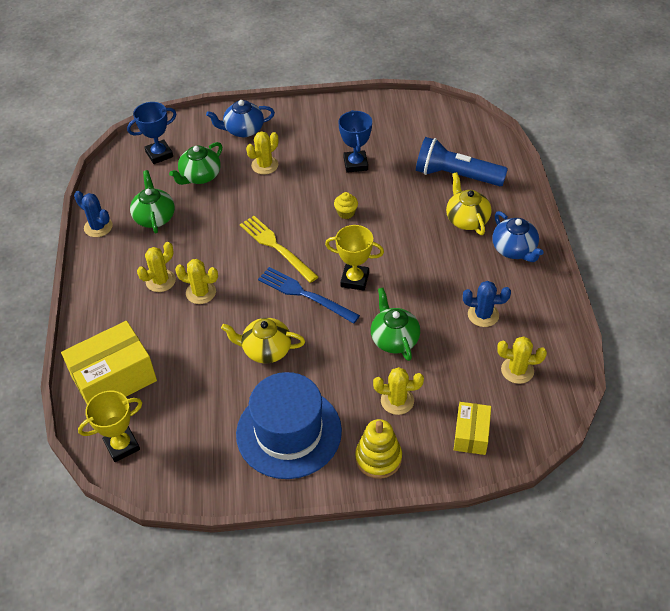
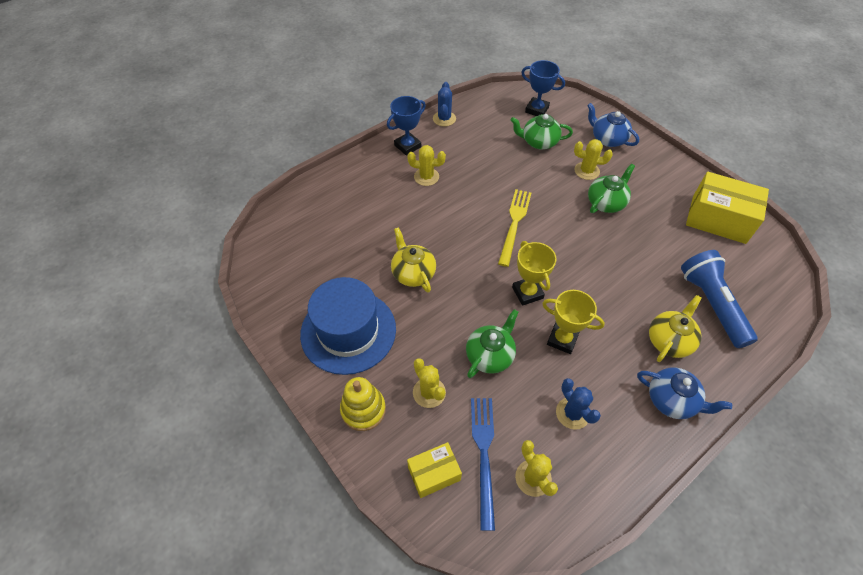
camera: 55 degrees right, 5 degrees up
(114, 378) = (326, 202): yellow box -> yellow box (718, 219)
(122, 445) = (275, 238): yellow trophy -> yellow trophy (562, 339)
(154, 217) = (478, 141): green teapot -> green teapot (606, 203)
(201, 292) = (434, 204): yellow cactus -> none
(305, 294) = (484, 268): blue fork -> blue fork (484, 455)
(346, 213) = (590, 248): yellow cupcake -> none
(355, 164) = (648, 225): blue trophy -> blue trophy (407, 146)
(514, 250) = (672, 400): blue teapot -> blue teapot turned 90 degrees counterclockwise

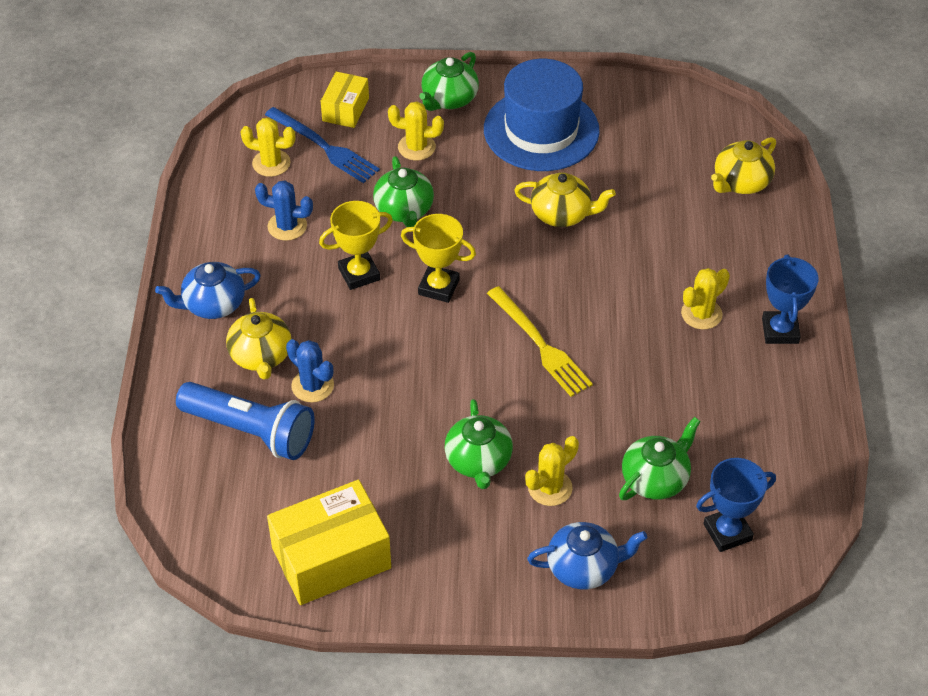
camera: 130 degrees right, 5 degrees down
(312, 211) = (740, 182): none -> yellow teapot
(363, 409) = (449, 99): yellow stacking toy -> green teapot
(444, 119) = (805, 406): blue cactus -> blue cactus (312, 386)

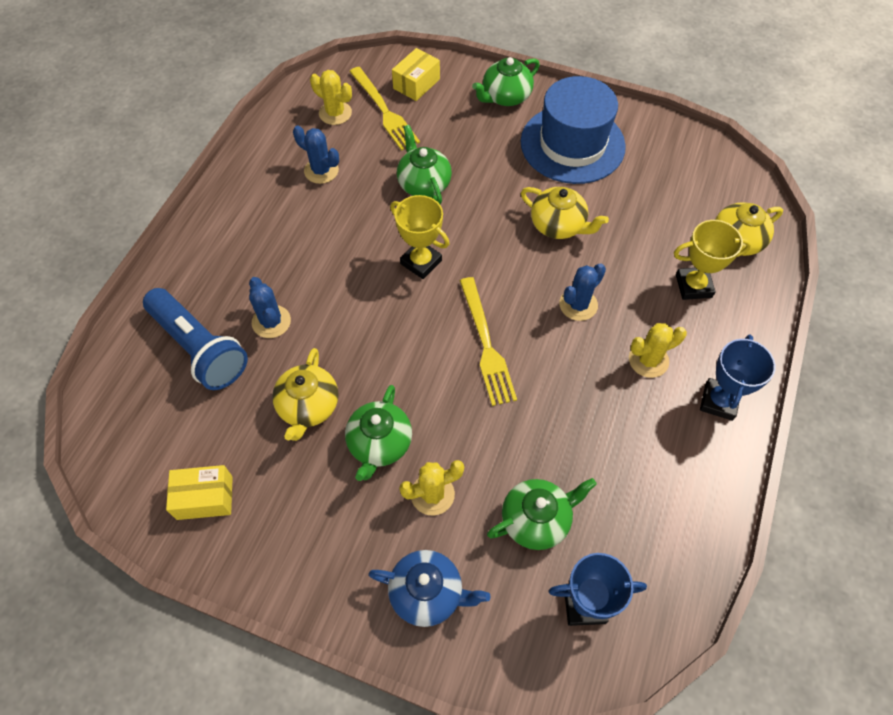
camera: 20 degrees right, 10 degrees up
(213, 304) = (228, 222): blue teapot -> none
(261, 356) = (242, 280): yellow teapot -> yellow teapot (308, 407)
(324, 147) = (384, 110): blue fork -> yellow fork
(331, 558) = (205, 498): yellow box -> yellow box, size x0.56
(359, 274) = (359, 230): yellow trophy -> yellow trophy (693, 286)
(404, 210) = (424, 184): green teapot -> green teapot turned 150 degrees clockwise
(416, 147) = (459, 131): yellow cactus -> none
(614, 283) = (578, 305): none -> blue cactus

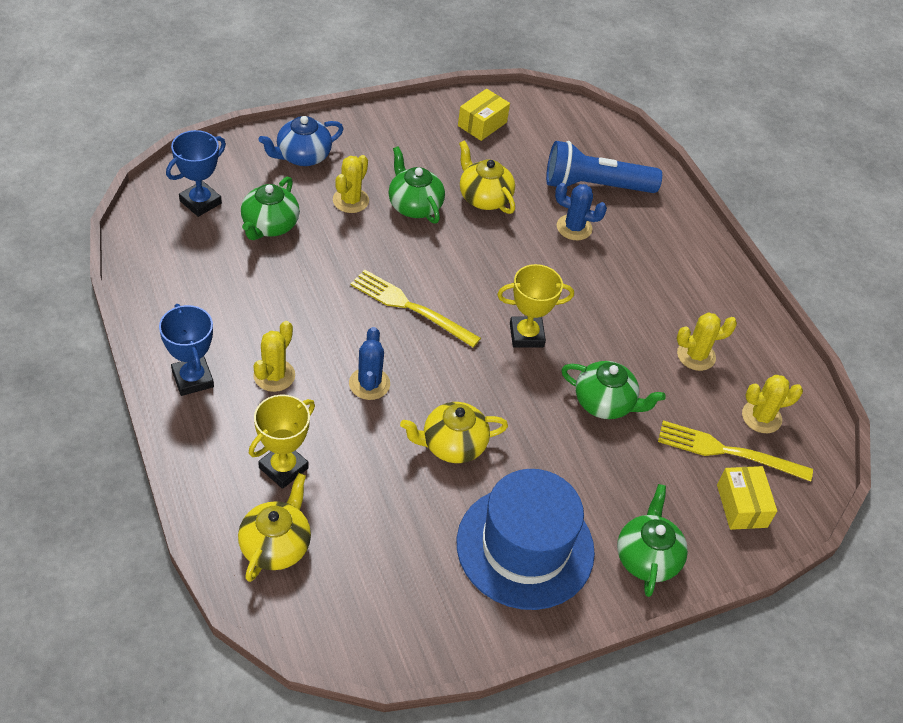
camera: 130 degrees right, 10 degrees down
(321, 171) = (696, 355): blue cactus -> yellow cactus

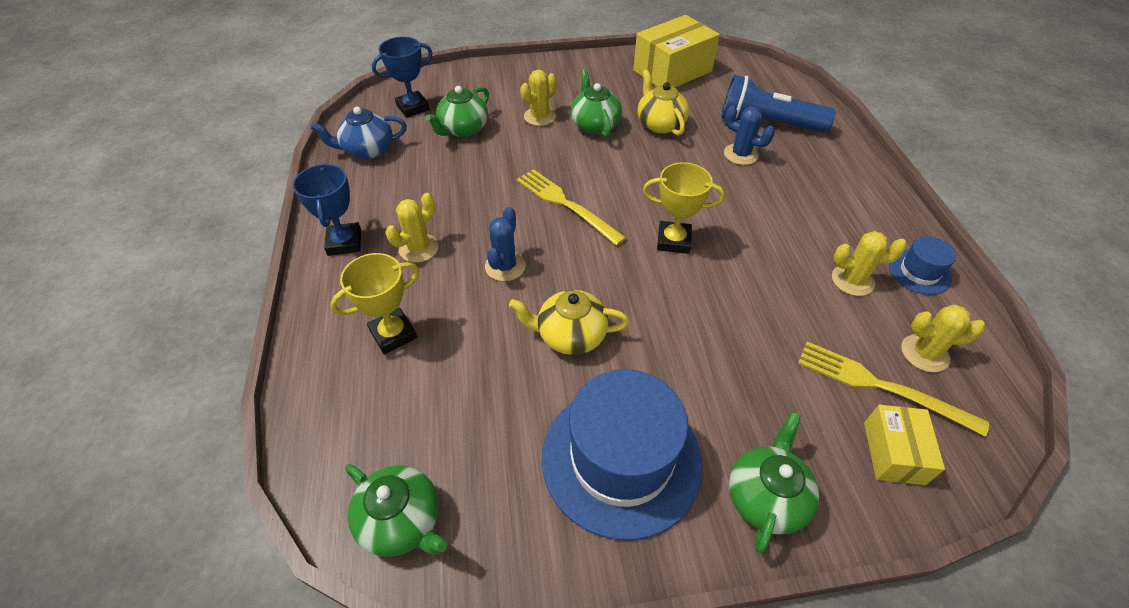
camera: 20 degrees right, 0 degrees up
(276, 545) = (354, 412): yellow teapot -> none
(302, 156) = (510, 82): blue teapot -> blue teapot (367, 150)
(482, 124) = (672, 71): yellow box -> yellow box, size x1.77
(605, 403) = (744, 315): green teapot -> green teapot (402, 521)
(753, 339) = (919, 272): none -> blue hat

